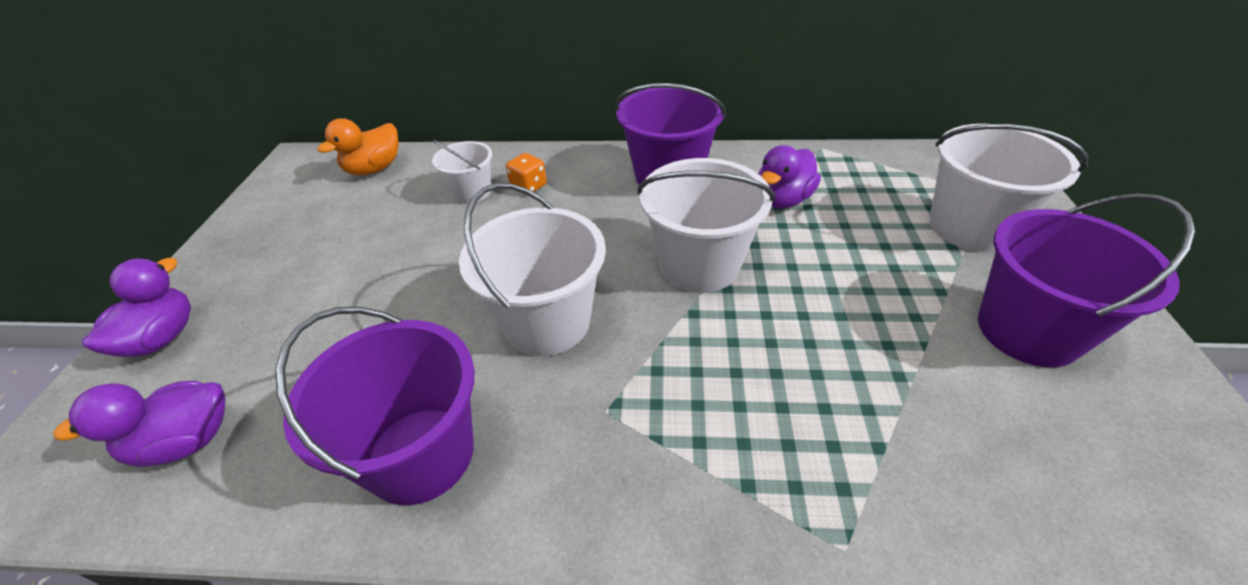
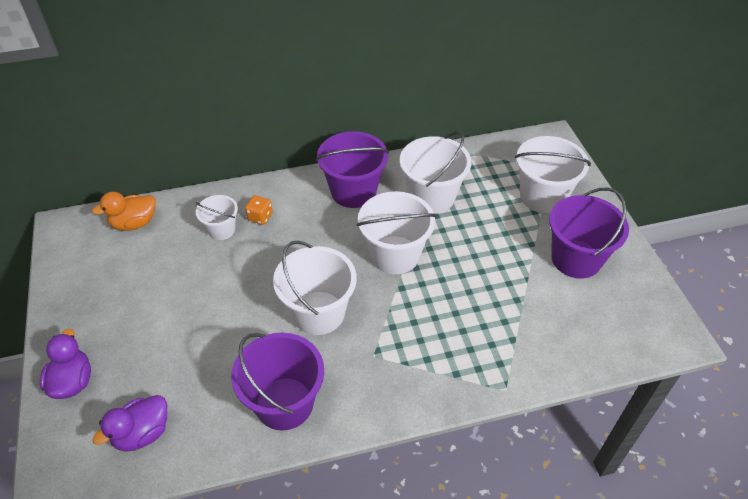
camera: 20 degrees left, 5 degrees up
(374, 169) = (134, 223): orange duck -> orange duck turned 45 degrees clockwise
(782, 200) = (432, 196): purple duck -> white bucket

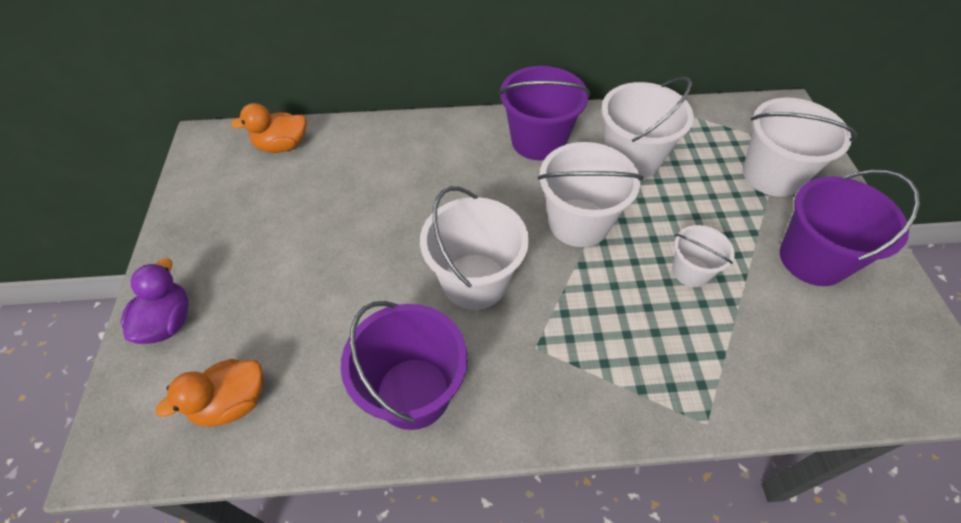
camera: 10 degrees right, 5 degrees up
(142, 433) = (232, 403): purple duck -> orange duck
(221, 229) = (378, 166): white bucket -> white bucket (691, 271)
(260, 217) = (424, 157): orange dice -> none

